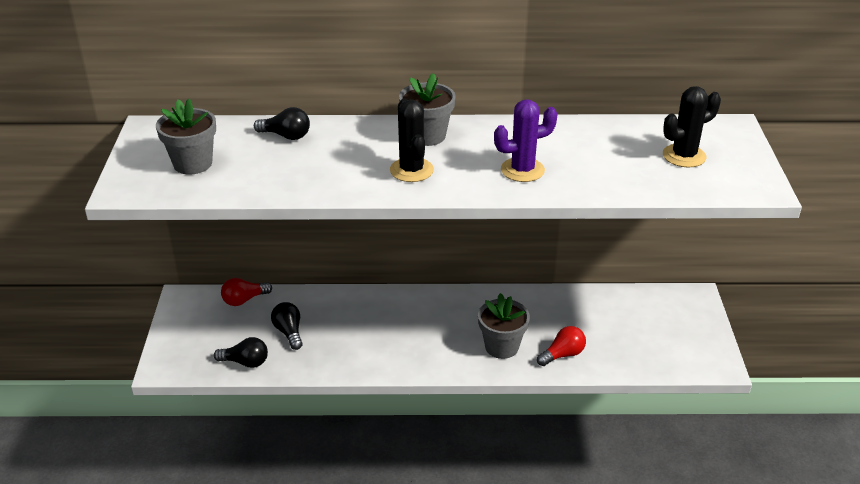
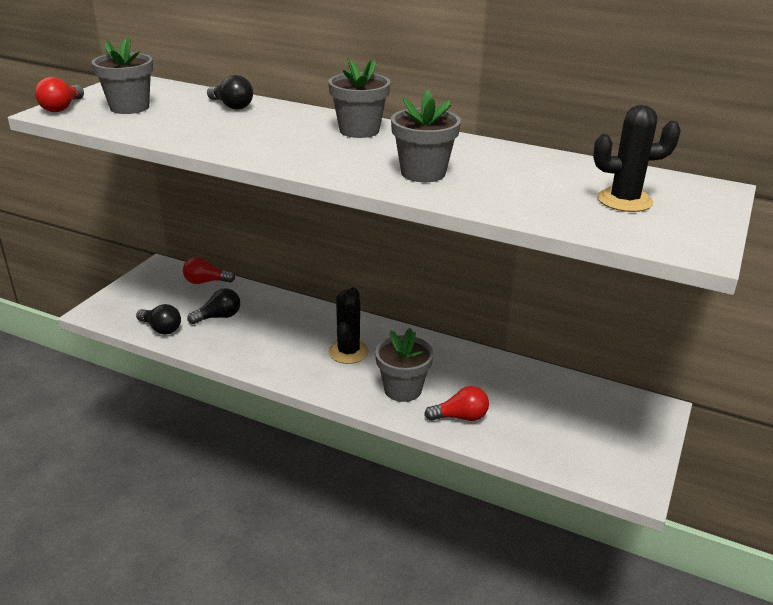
camera: 25 degrees right, 5 degrees down
(127, 182) = (62, 108): none -> red light bulb
(289, 332) = (219, 317): black light bulb -> black light bulb turned 60 degrees clockwise
(411, 170) = (311, 150): black cactus -> black cactus (348, 352)
(522, 170) = (423, 173): purple cactus -> grey flower pot

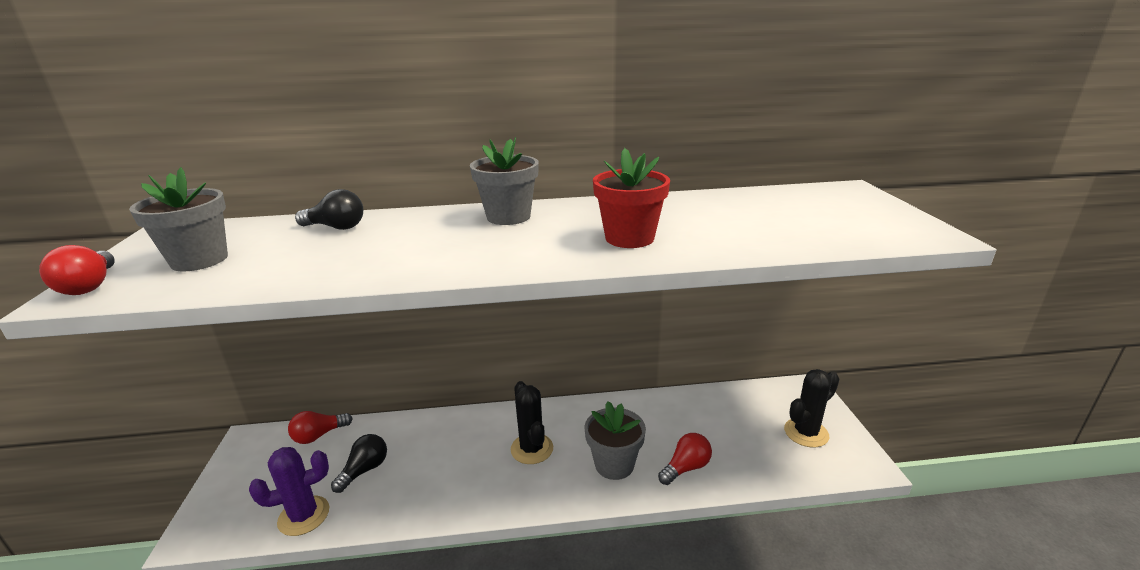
camera: 30 degrees left, 5 degrees down
(161, 329) = (304, 516): black light bulb -> purple cactus
(423, 173) = (629, 238): grey flower pot -> red flower pot
(624, 200) = (815, 214): black cactus -> black cactus (806, 433)

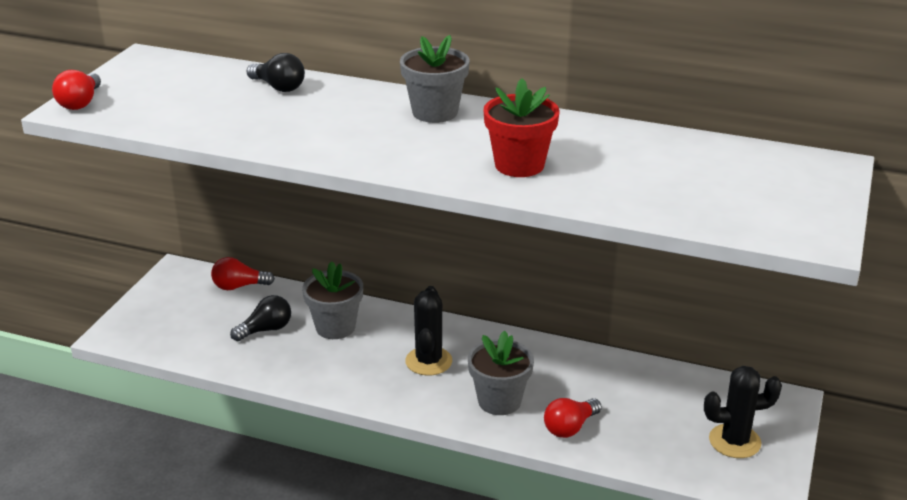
camera: 25 degrees right, 5 degrees up
(199, 260) = (160, 97): grey flower pot -> grey flower pot (335, 327)
(304, 516) = (200, 350): purple cactus -> none
(686, 468) = (570, 427): red light bulb -> red light bulb turned 150 degrees clockwise

